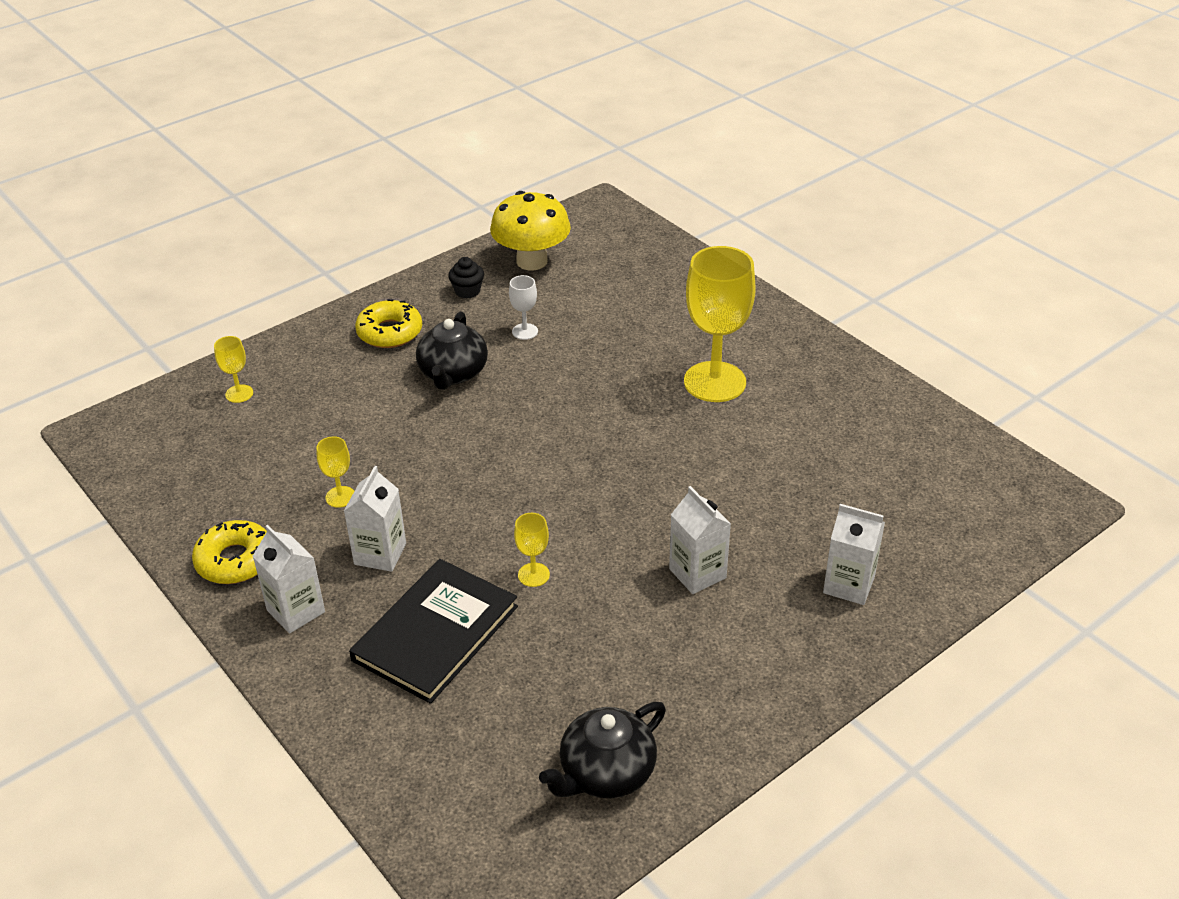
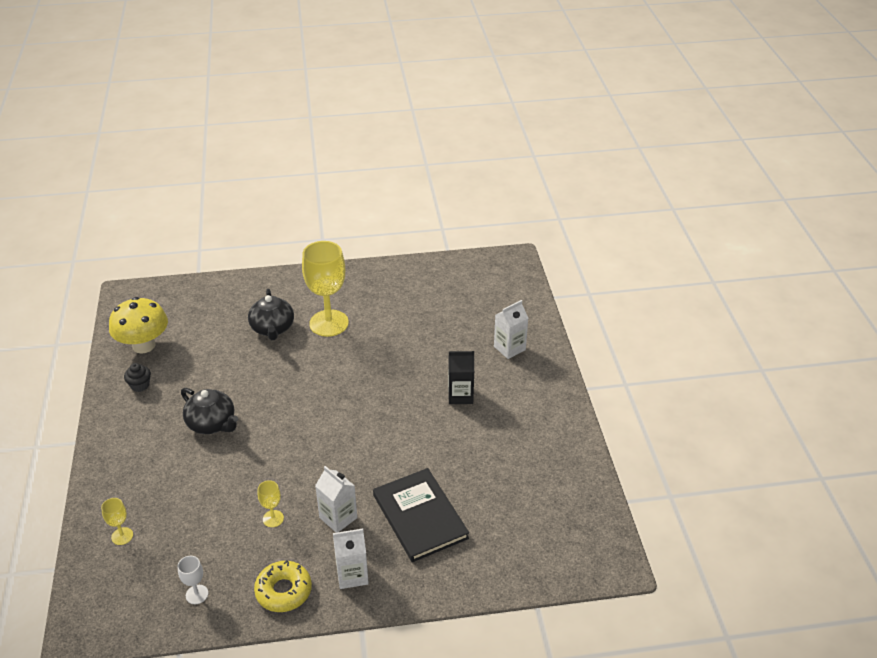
camera: 60 degrees left, 0 degrees up
(390, 332) = (140, 437): yellow donut -> none
(525, 331) = (207, 377): white goblet -> white goblet (197, 594)
(533, 575) = (410, 458): yellow goblet -> none
(606, 772) = (561, 487): black teapot -> black teapot (272, 328)
(697, 573) = (460, 395): white carton -> black carton

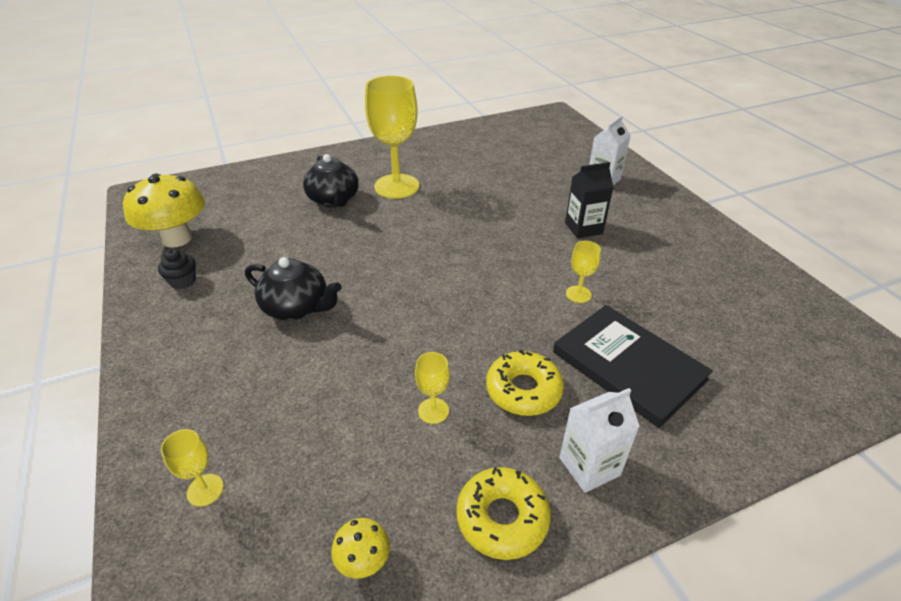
camera: 15 degrees left, 0 degrees up
(197, 594) = (363, 561): white goblet -> yellow mushroom
(338, 518) = (523, 390): white carton -> yellow donut
(419, 454) = (578, 294): none -> yellow goblet

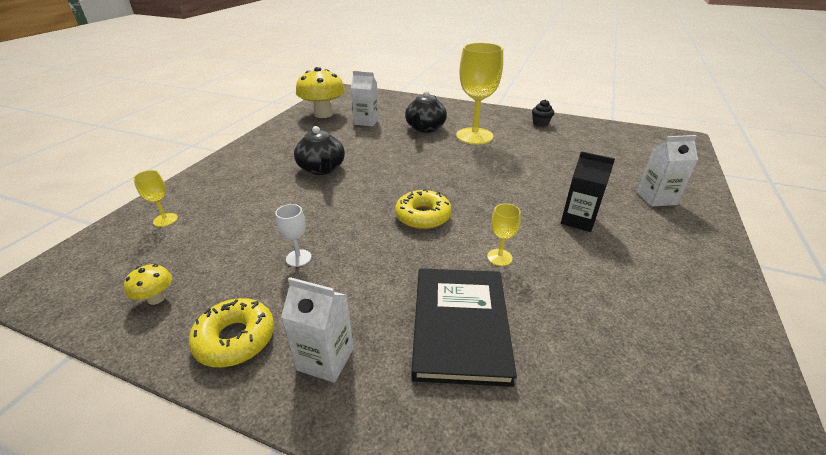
camera: 45 degrees right, 5 degrees down
(183, 281) = (296, 132): black cupcake -> black cupcake (540, 123)
(253, 223) = (366, 121): none -> white carton
(433, 411) = (298, 258): yellow goblet -> white goblet
(523, 390) = (363, 285): yellow donut -> yellow donut (423, 216)

